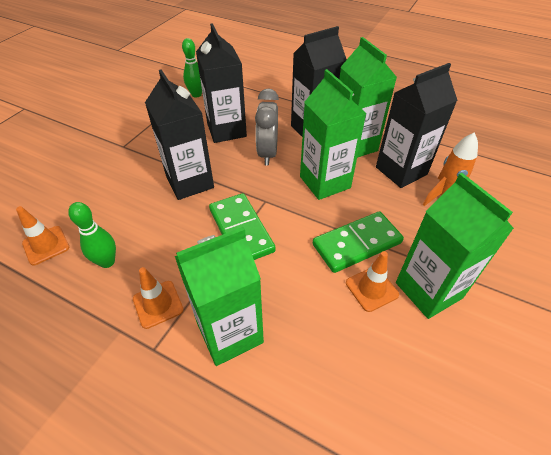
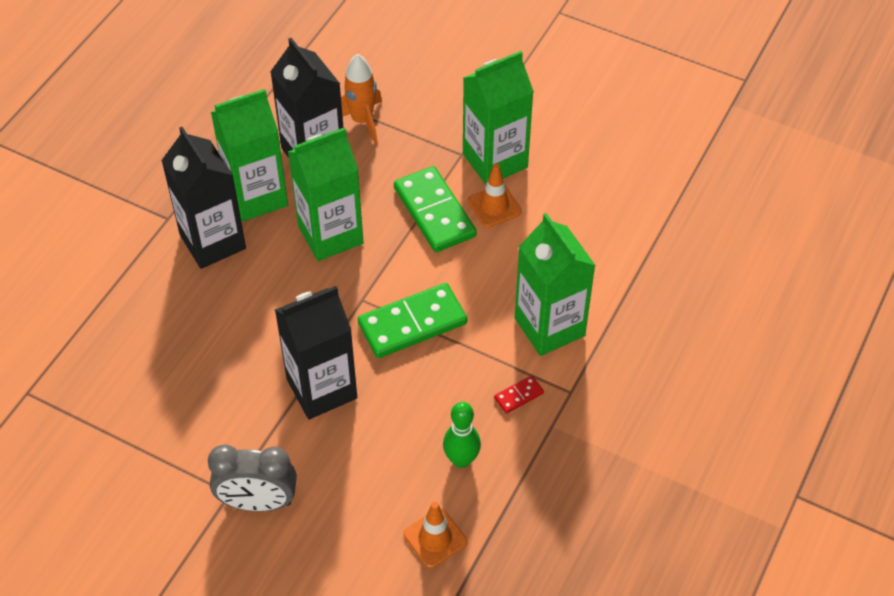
camera: 90 degrees left, 5 degrees up
(158, 304) = (518, 396): orange traffic cone -> red domino
(196, 94) = (89, 406): green bowling pin -> none
(226, 130) = (202, 353): black carton -> none
(267, 153) = (265, 298): grey clock -> grey clock (258, 502)

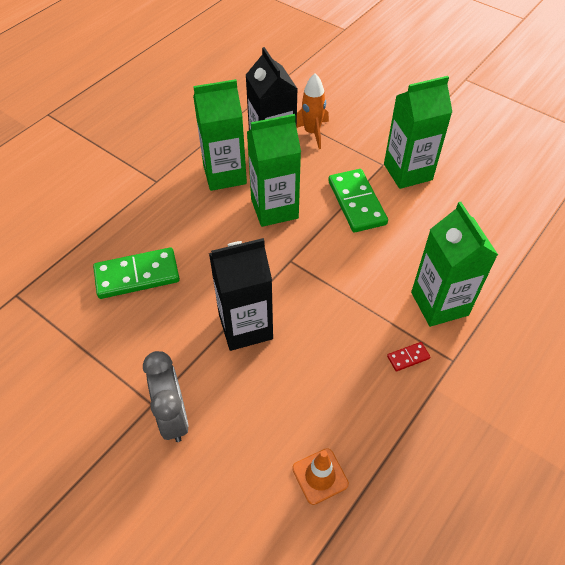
camera: 10 degrees right, 0 degrees up
(212, 241) = (185, 202): black carton -> none
(258, 502) = (173, 416): grey clock -> grey clock turned 120 degrees counterclockwise
(412, 324) = (327, 285): green domino -> green domino (137, 275)
(461, 460) = (352, 406): green bowling pin -> none
(494, 206) = (404, 204): orange traffic cone -> none

